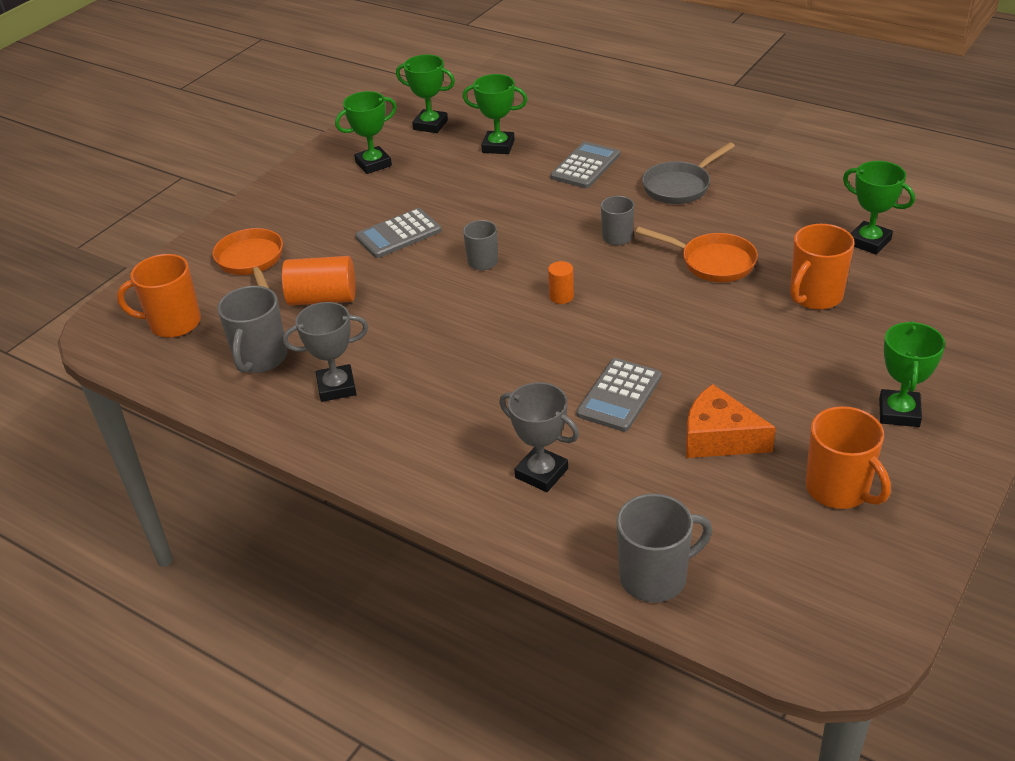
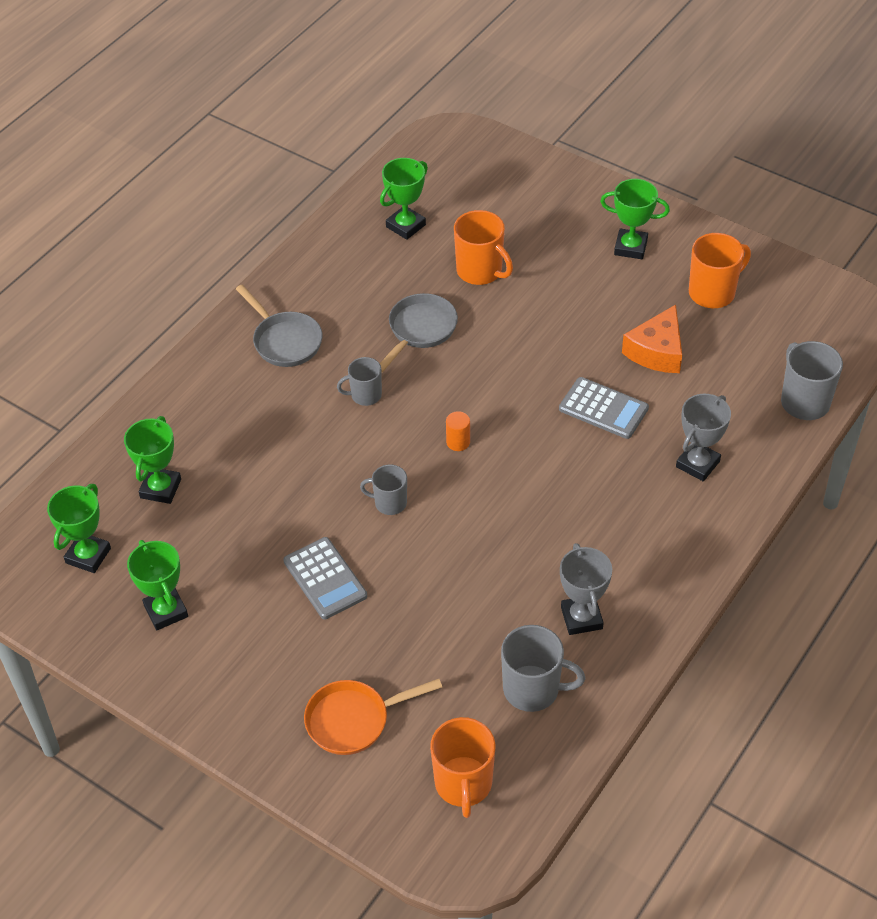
camera: 90 degrees left, 10 degrees up
(322, 298) = (435, 642): orange cylinder -> none
(585, 166) = (225, 413): grey calculator -> none
(712, 262) = (420, 330): orange pan -> grey pan

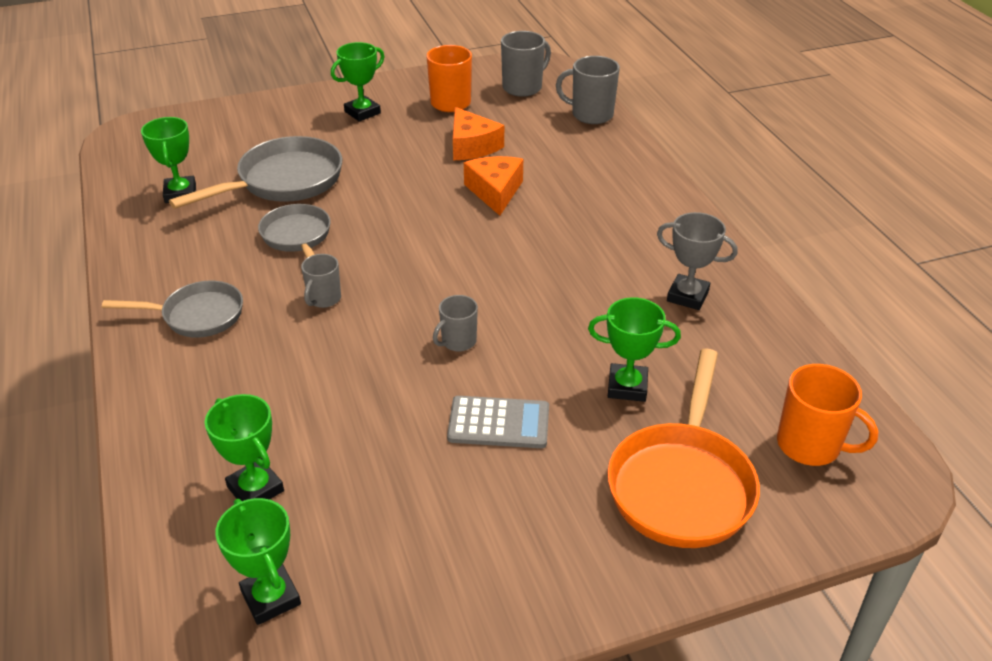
camera: 55 degrees left, 10 degrees down
(166, 611) = (416, 565): green trophy -> green trophy (627, 387)
(354, 720) = (682, 484): orange pan -> orange pan, size x1.56
(458, 442) = (439, 273): orange cylinder -> none
(480, 271) = (283, 181): orange mug -> grey pan
(533, 689) = (738, 355): grey mug -> grey mug (523, 87)
(603, 409) = (495, 191): grey calculator -> orange cheese
(697, 464) = (596, 177): grey trophy -> none

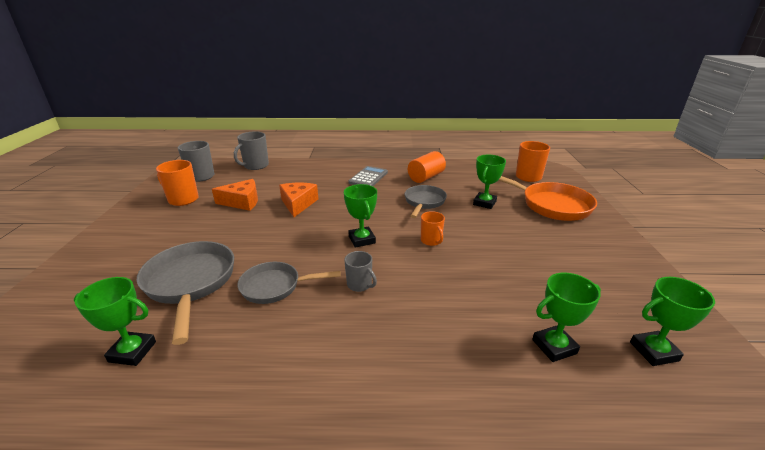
camera: 70 degrees left, 10 degrees down
(197, 315) = (338, 359): grey pan -> grey pan (424, 202)
(362, 112) = (143, 233): green trophy -> green trophy (362, 240)
(458, 341) = (431, 241): grey mug -> orange mug
(495, 191) = (298, 204): orange cheese -> orange cheese turned 75 degrees clockwise
(498, 423) = (503, 241): grey calculator -> grey calculator (368, 177)
(687, 296) = (426, 177): grey trophy -> orange cylinder

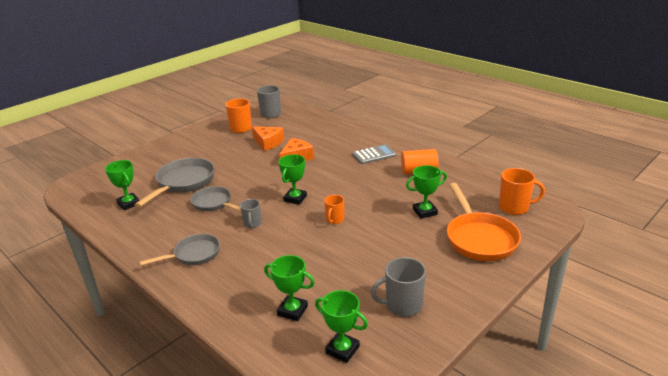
camera: 45 degrees right, 0 degrees up
(255, 166) = (313, 116): grey mug -> grey mug (402, 305)
(424, 202) = (379, 191): grey pan -> grey pan (194, 254)

